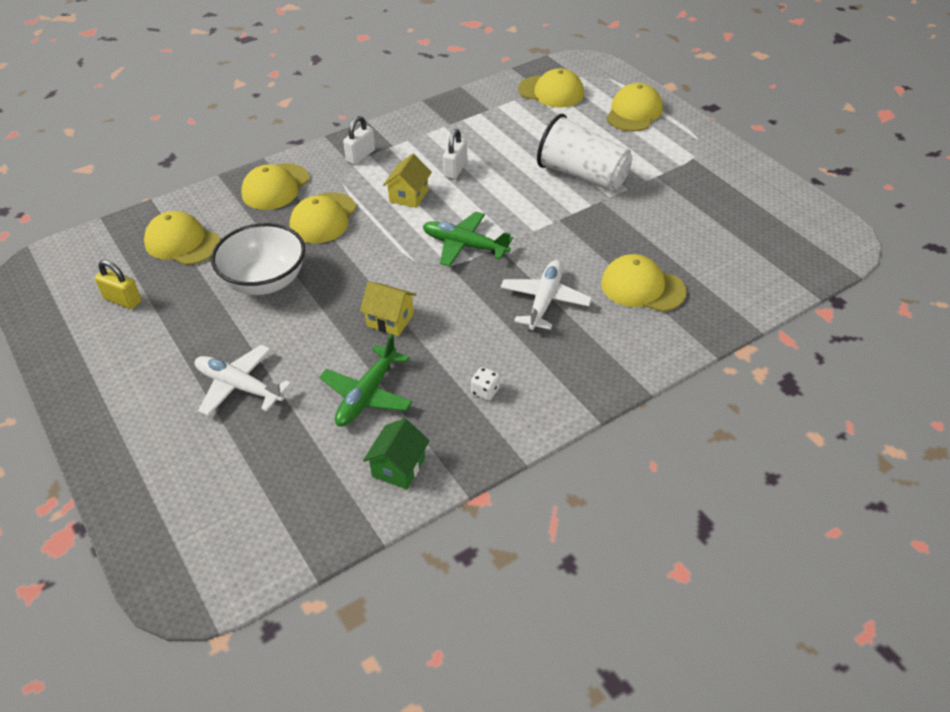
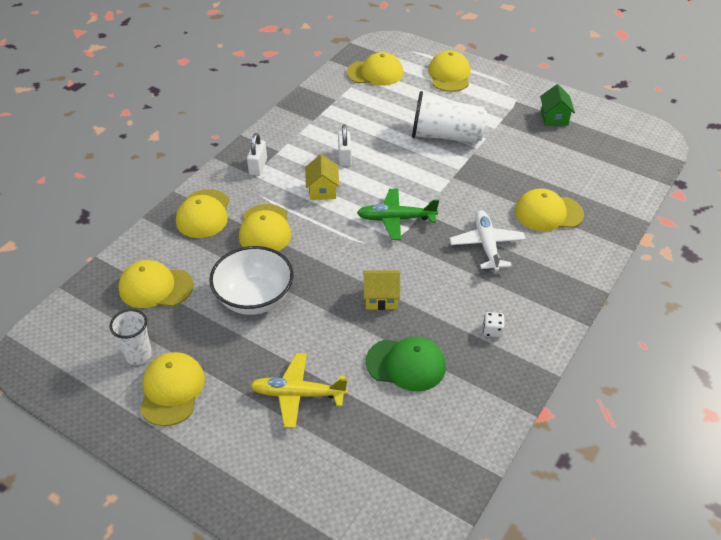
camera: 25 degrees left, 0 degrees up
(123, 300) = (138, 355): yellow padlock -> white cup
(128, 342) = (172, 390): none -> yellow cap
(239, 386) = (298, 394): white plane -> yellow plane
(367, 394) = (406, 364): green plane -> green cap
(398, 467) = (470, 413): green house -> green house (554, 118)

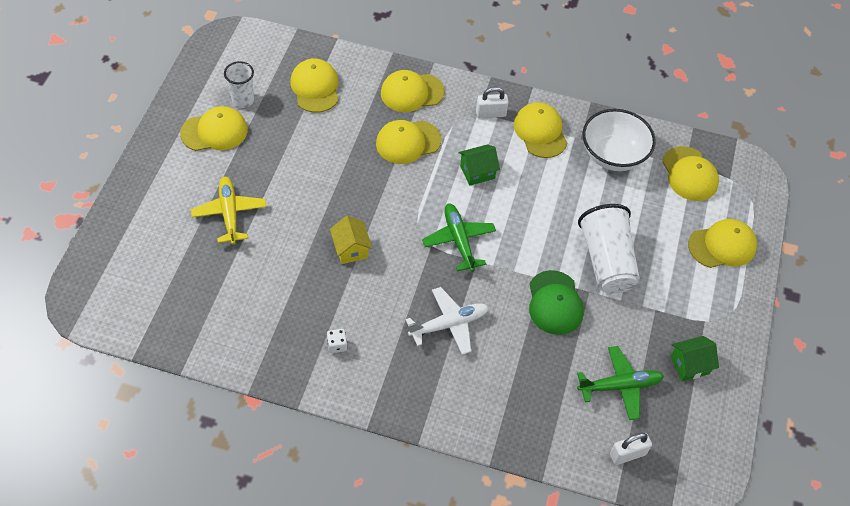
camera: 70 degrees right, 10 degrees up
(254, 298) = (323, 157): white bowl -> white bowl (613, 155)
(322, 190) = (477, 172): yellow house -> green house
(344, 157) = (533, 179): white padlock -> white padlock (627, 454)
(406, 364) = (279, 283): green cap -> green cap (555, 303)
(548, 213) = (518, 376): yellow cap -> yellow cap (540, 132)
(567, 158) = (619, 386): none -> green plane

